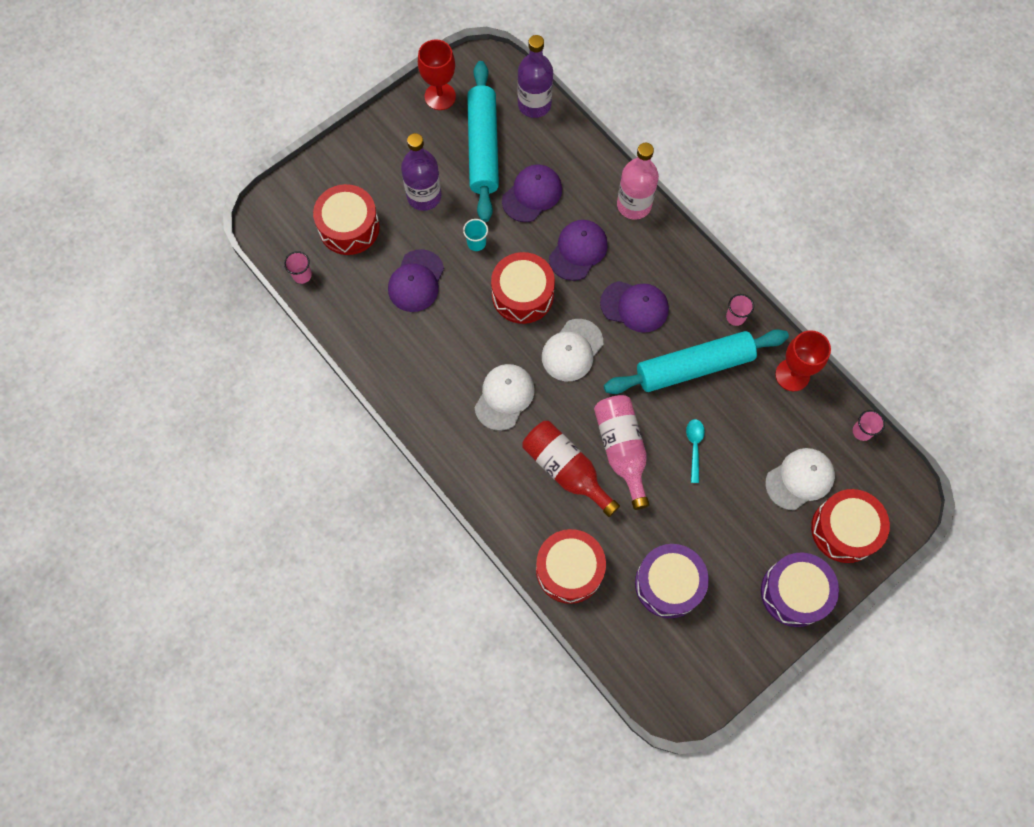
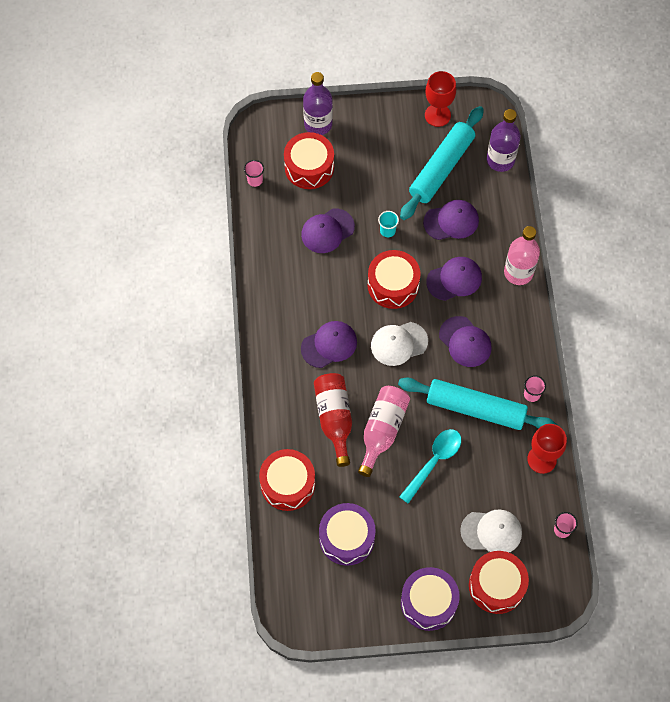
camera: 35 degrees right, 5 degrees down
(424, 196) = (375, 177): purple bottle -> purple bottle (318, 124)
(504, 397) = (329, 345): white cap -> purple cap
(694, 447) = (434, 462): turquoise spoon -> turquoise spoon, size x1.65

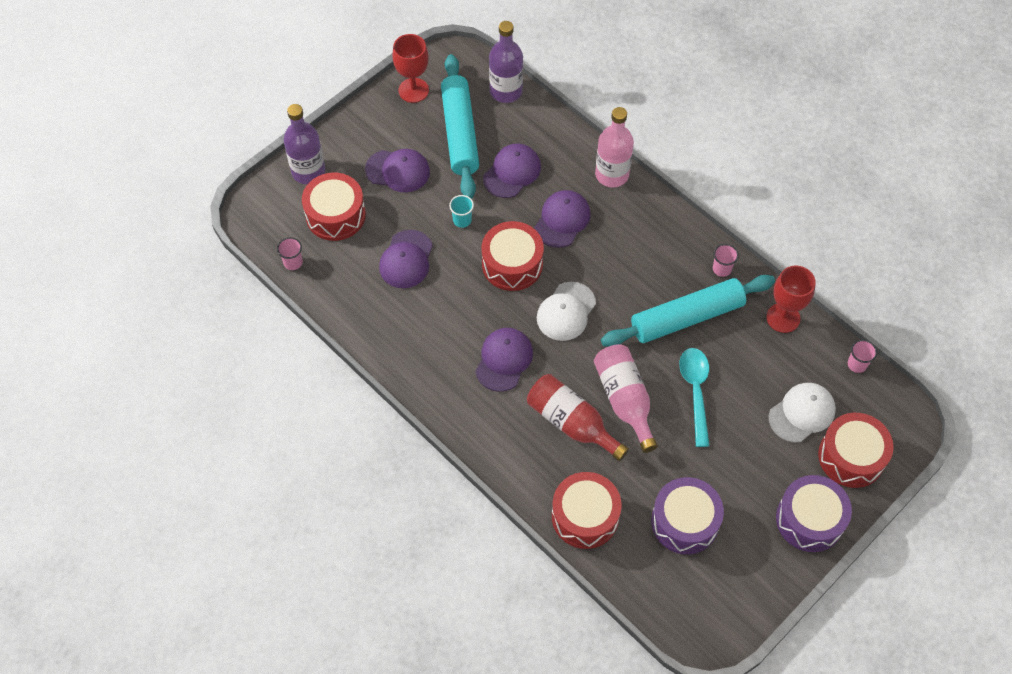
camera: 40 degrees left, 5 degrees down
(465, 342) = (623, 266): purple cap -> purple cap (398, 171)

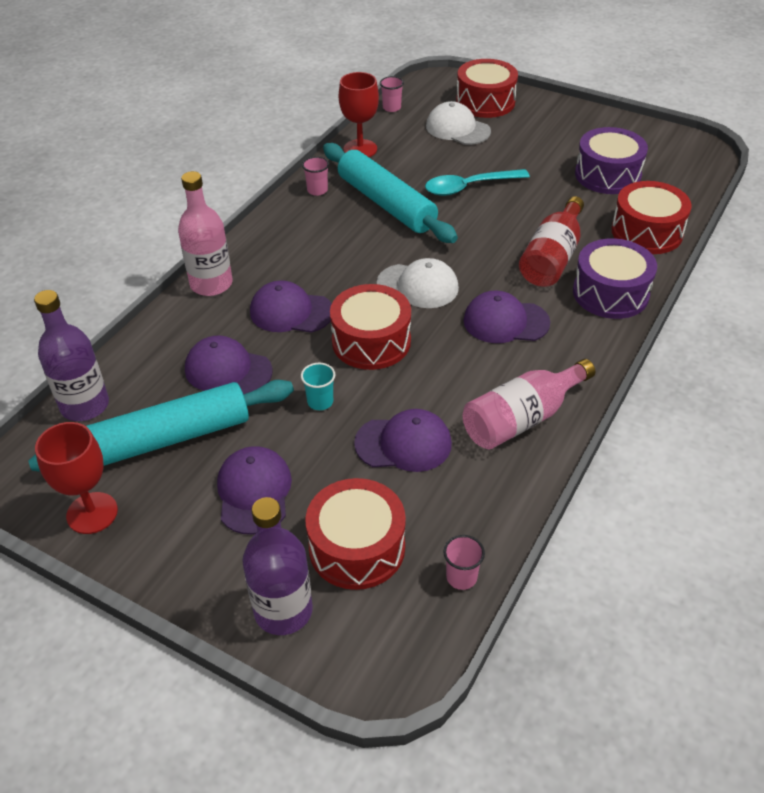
camera: 105 degrees left, 15 degrees down
(624, 400) = (504, 228): pink bottle -> pink bottle (522, 419)
(809, 519) = (557, 115): purple drum -> purple drum (610, 293)

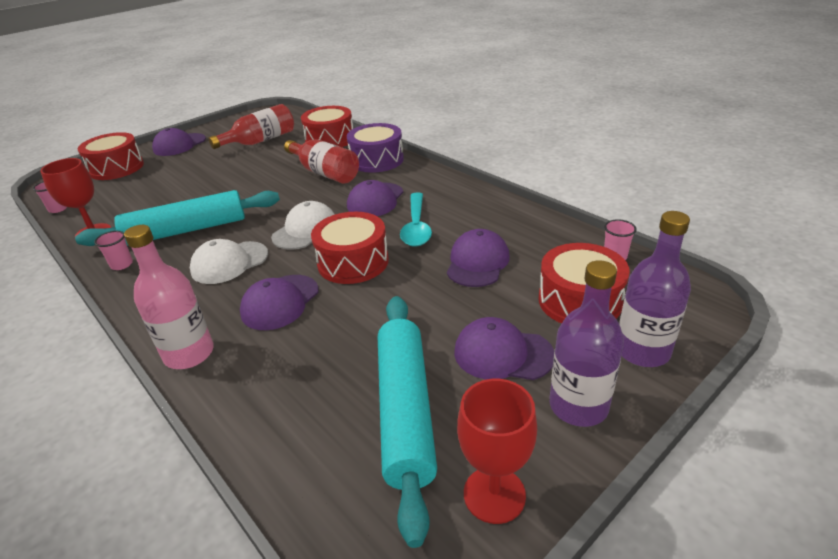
camera: 70 degrees left, 10 degrees down
(85, 405) = (311, 492): purple bottle -> purple bottle (578, 406)
(228, 370) = (331, 354): purple cap -> purple cap (179, 145)
(320, 402) = (408, 299): turquoise cup -> none
(457, 129) = (133, 184): white cap -> white cap (229, 263)
(469, 187) = (211, 190): turquoise spoon -> turquoise spoon (416, 227)
(522, 419) = (475, 210): pink bottle -> none
(607, 175) = (260, 141): purple drum -> red bottle

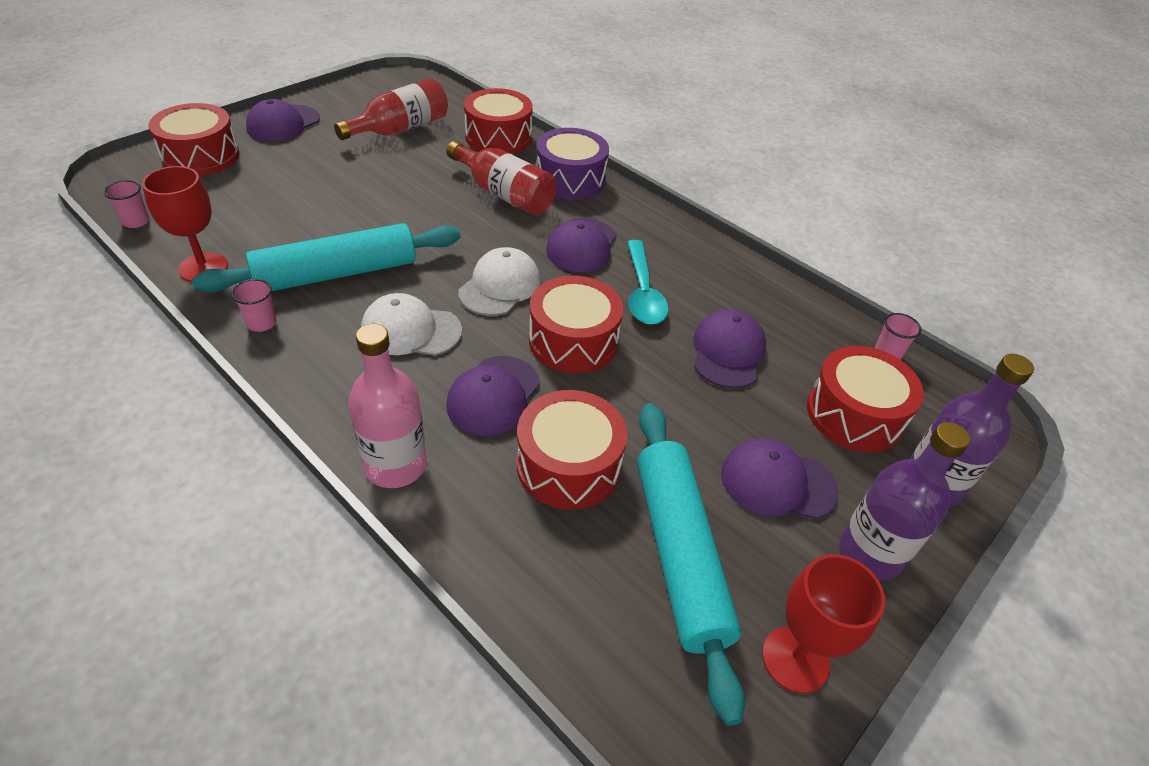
camera: 10 degrees left, 10 degrees up
(229, 263) = (411, 330): white cap -> white cap turned 45 degrees clockwise
(327, 348) = (568, 465): none -> red drum

